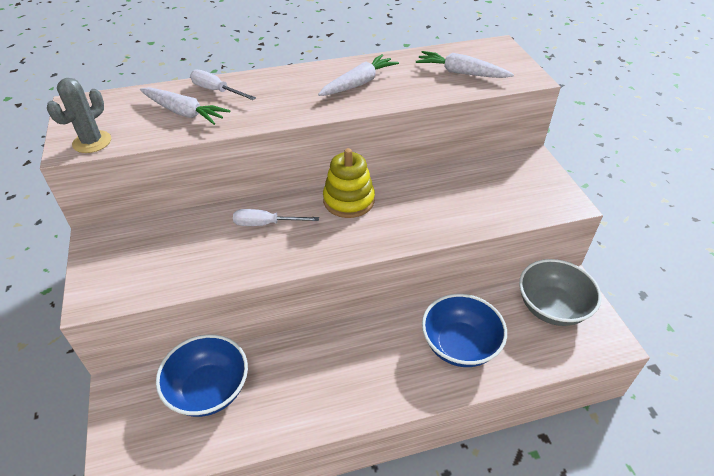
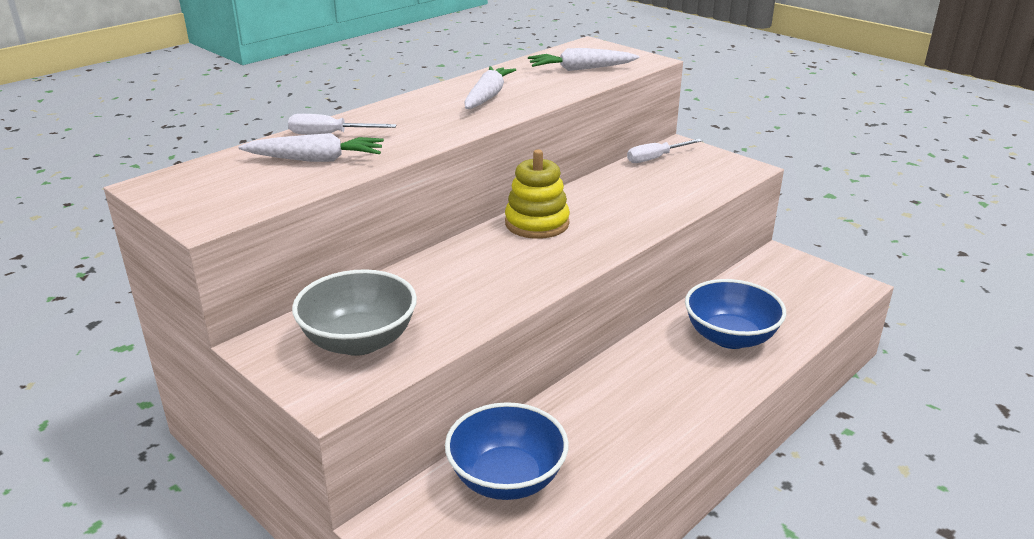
camera: 30 degrees left, 15 degrees down
(92, 142) = (230, 209): grey cactus -> none
(266, 224) = (467, 267): white screwdriver -> white screwdriver (655, 158)
(551, 307) = (780, 279): grey bowl -> grey bowl (359, 341)

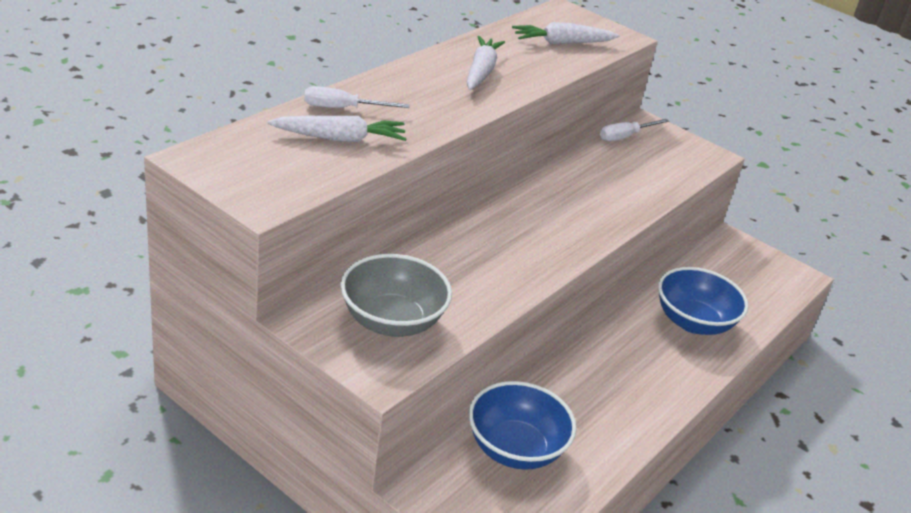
camera: 10 degrees left, 5 degrees up
(537, 223) = (526, 204): yellow stacking toy -> none

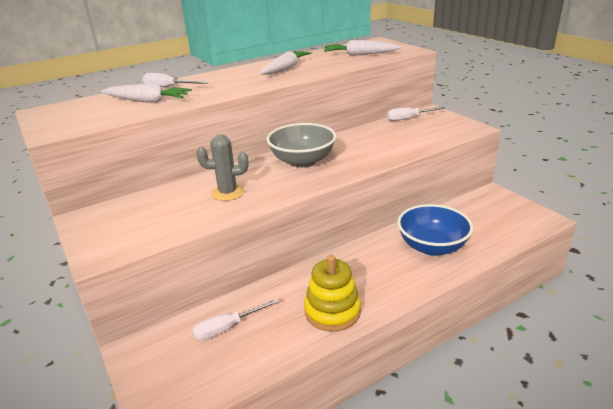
camera: 25 degrees right, 5 degrees down
(392, 321) = (141, 221): grey bowl -> grey bowl (302, 161)
(471, 271) = (228, 193): none -> grey cactus
(515, 449) = (227, 328): blue bowl -> white screwdriver
(623, 416) = (332, 311): none -> yellow stacking toy

